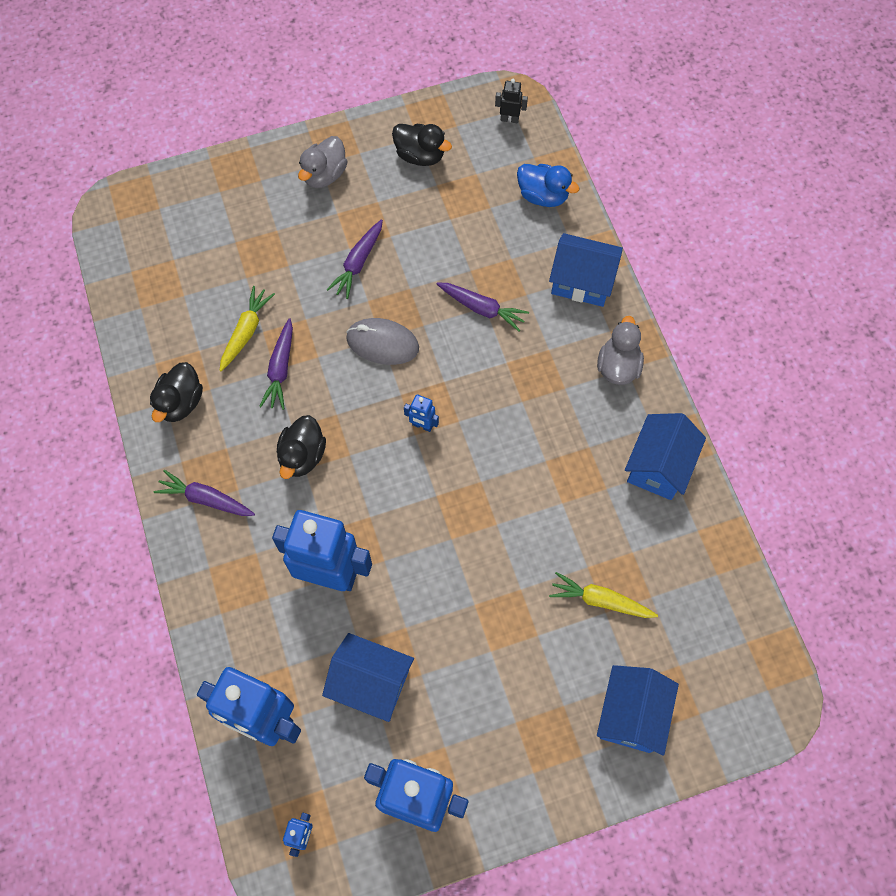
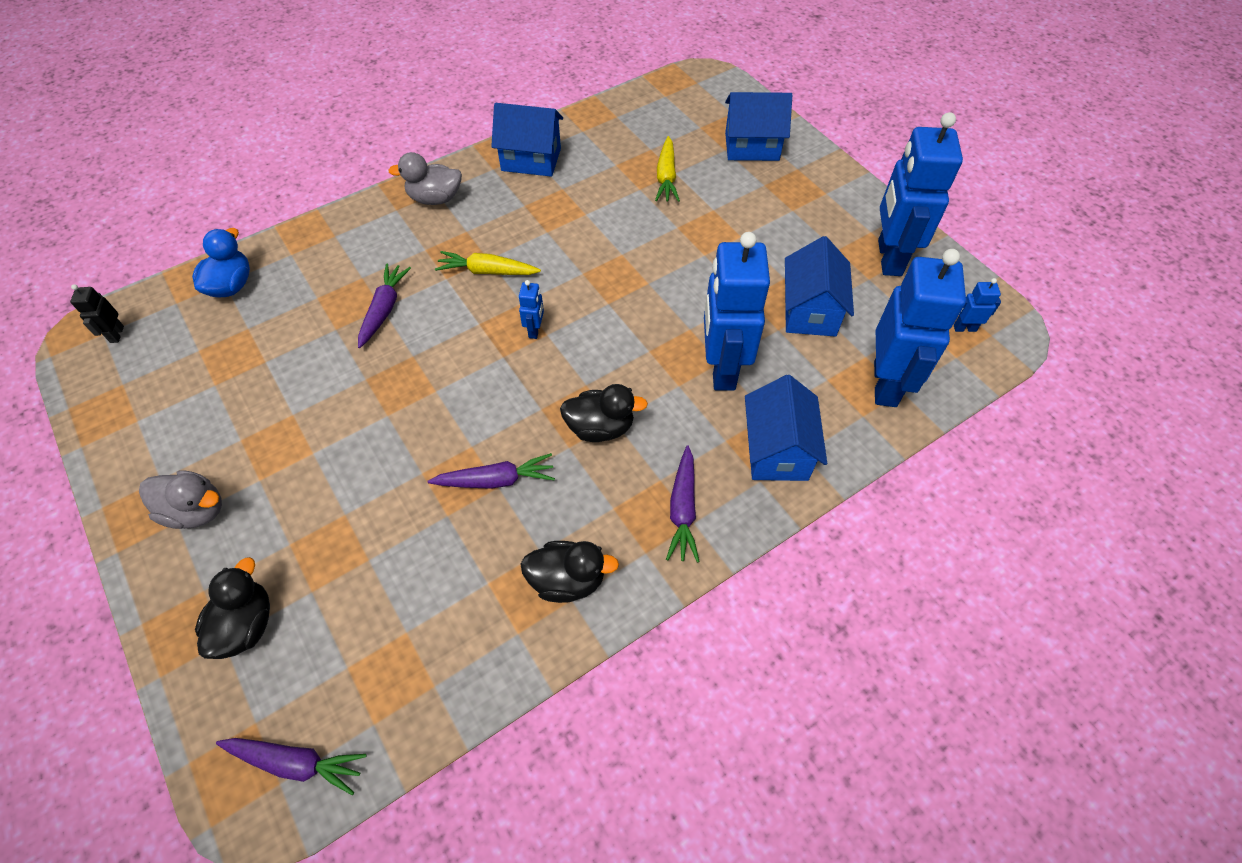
camera: 105 degrees left, 10 degrees down
(246, 332) = (451, 534): yellow carrot -> yellow carrot (487, 271)
(358, 263) = (335, 437): purple carrot -> purple carrot (296, 762)
(382, 343) = (442, 387): grey mouse -> none
(420, 156) = (168, 411): black duck -> black duck (246, 625)
(582, 282) = (341, 237): blue house -> blue house (777, 451)

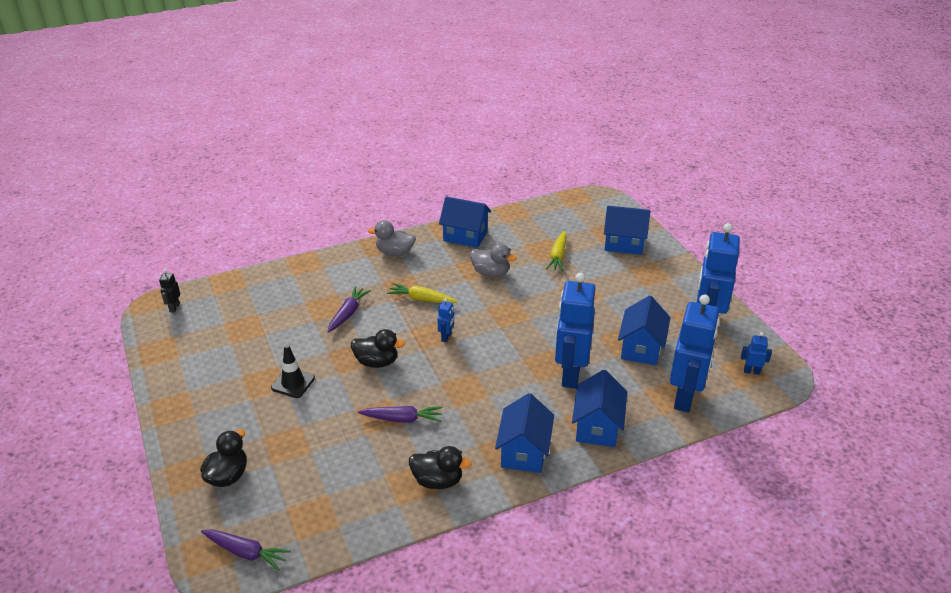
camera: 10 degrees right, 20 degrees down
(196, 510) = (207, 410): grey duck -> grey duck (491, 273)
(231, 285) = (251, 288): blue duck -> none
(321, 441) = (293, 383): none -> black traffic cone
(600, 427) = (478, 398): black duck -> black duck (377, 362)
(683, 509) = (524, 452): purple carrot -> blue house

